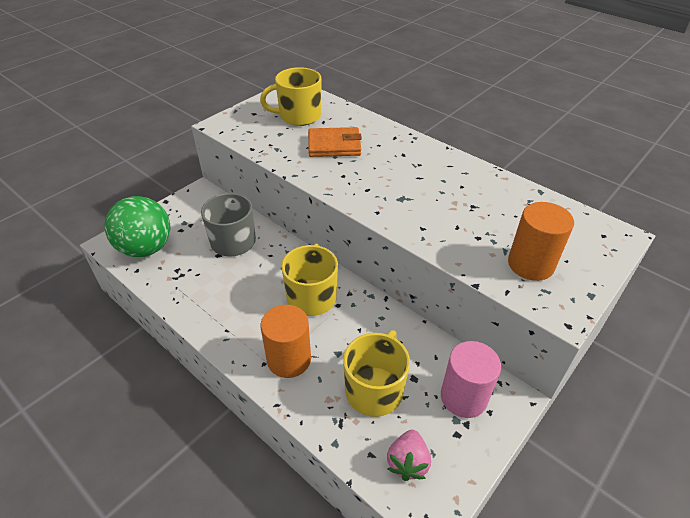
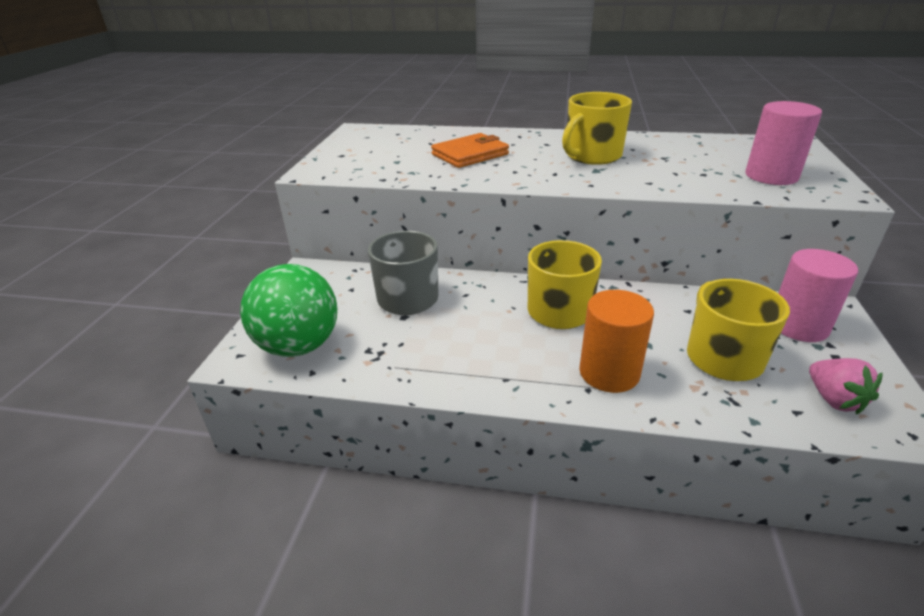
camera: 30 degrees left, 10 degrees down
(299, 116) = (397, 145): yellow mug -> yellow mug (592, 156)
(530, 264) = (771, 176): orange cylinder -> pink cylinder

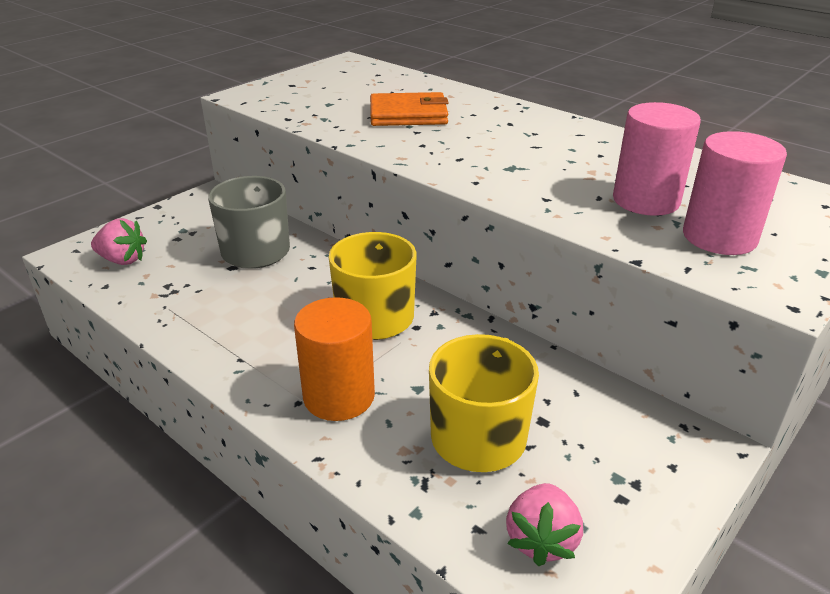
camera: 30 degrees right, 0 degrees up
(299, 346) = (122, 260): green ball -> pink strawberry
(592, 156) = (535, 150): yellow mug -> none
(798, 326) = (627, 446): pink cylinder -> pink cylinder (646, 200)

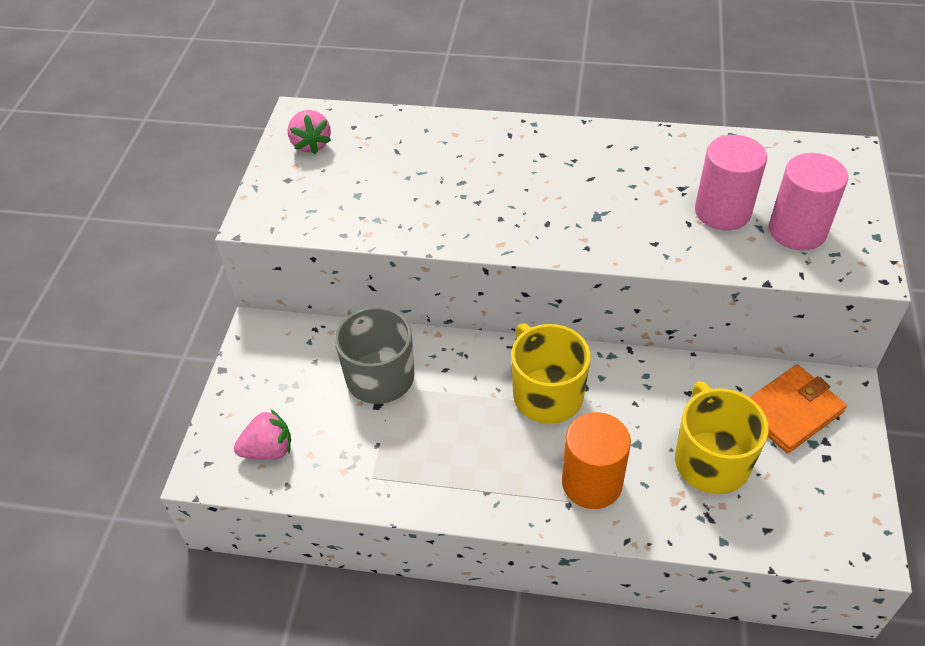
camera: 30 degrees left, 15 degrees up
(408, 114) = (446, 180): orange wallet -> orange wallet (790, 411)
(541, 540) = (806, 514): pink strawberry -> pink strawberry (311, 144)

